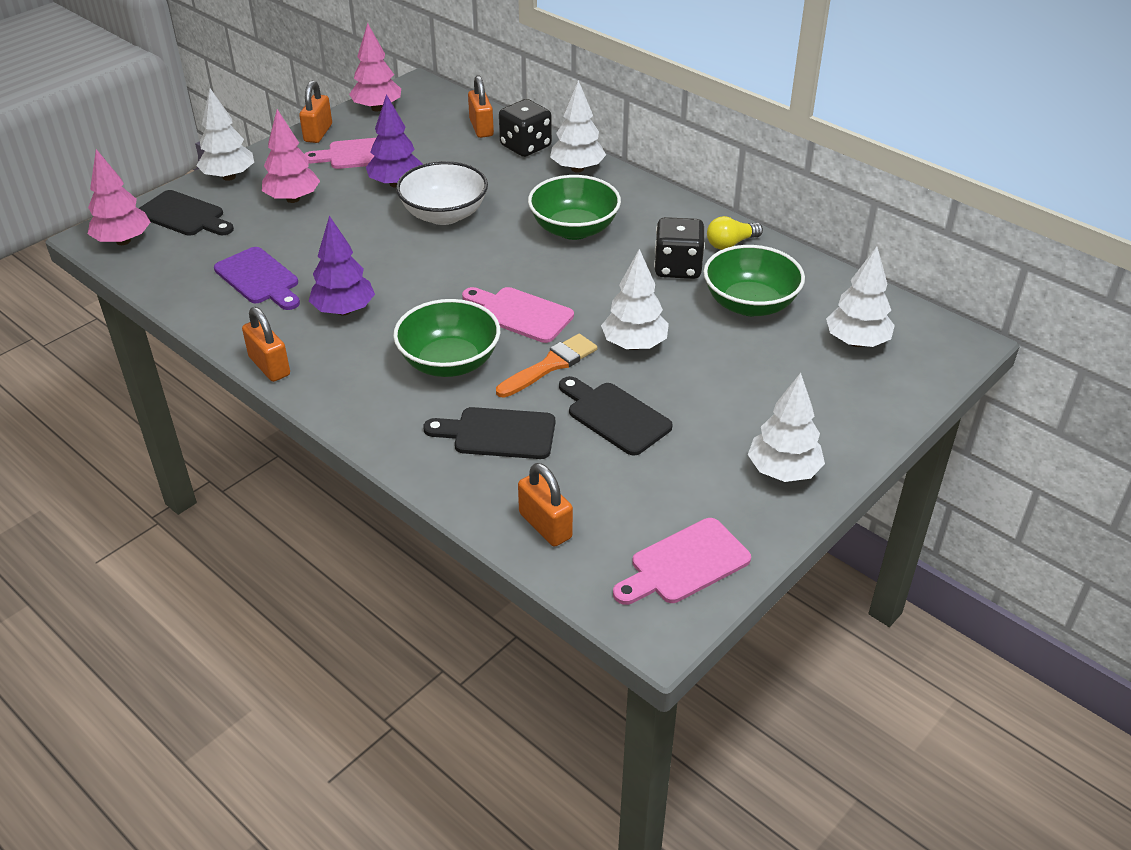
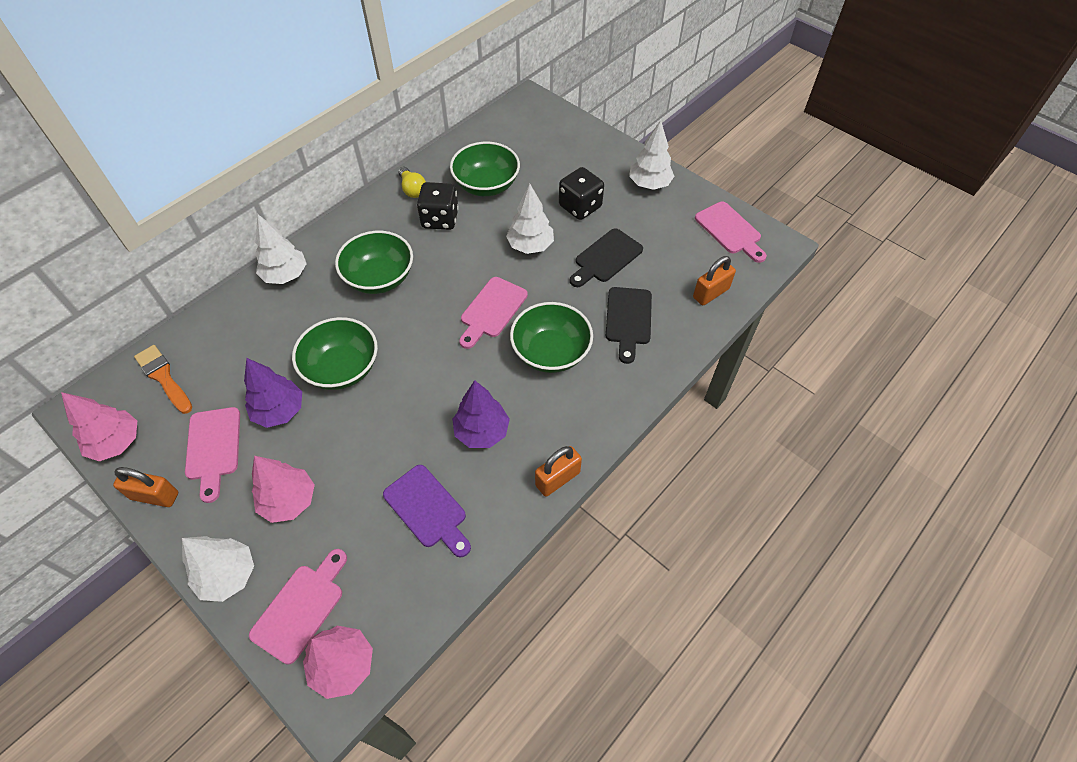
camera: 90 degrees left, 15 degrees up
(184, 215) = (301, 608): black cutting board -> pink cutting board
(259, 278) = (428, 509): purple cutting board -> purple cutting board turned 90 degrees clockwise
(444, 215) = (342, 368): white bowl -> green bowl
(481, 128) = (190, 347): orange padlock -> none
(525, 146) = (236, 312): black dice -> black dice (580, 206)
(550, 365) = (554, 292): orange brush -> orange brush (164, 377)
(856, 342) = (528, 141): white tree -> none

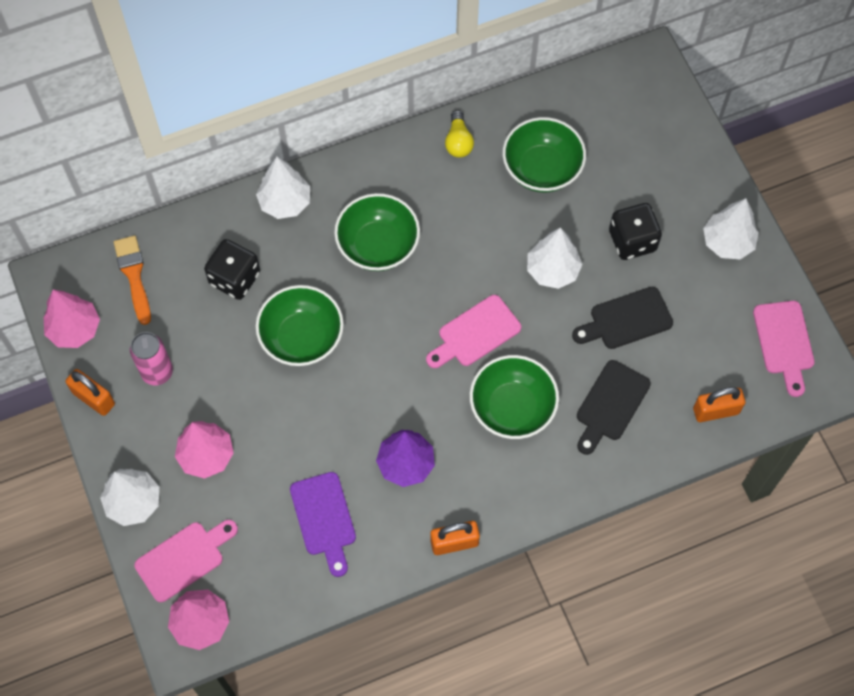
camera: 25 degrees right, 10 degrees up
(213, 448) = (157, 372): pink cutting board -> pink can
(279, 411) = (228, 359): purple tree -> none
(440, 219) = (471, 195): black dice -> black dice (235, 278)

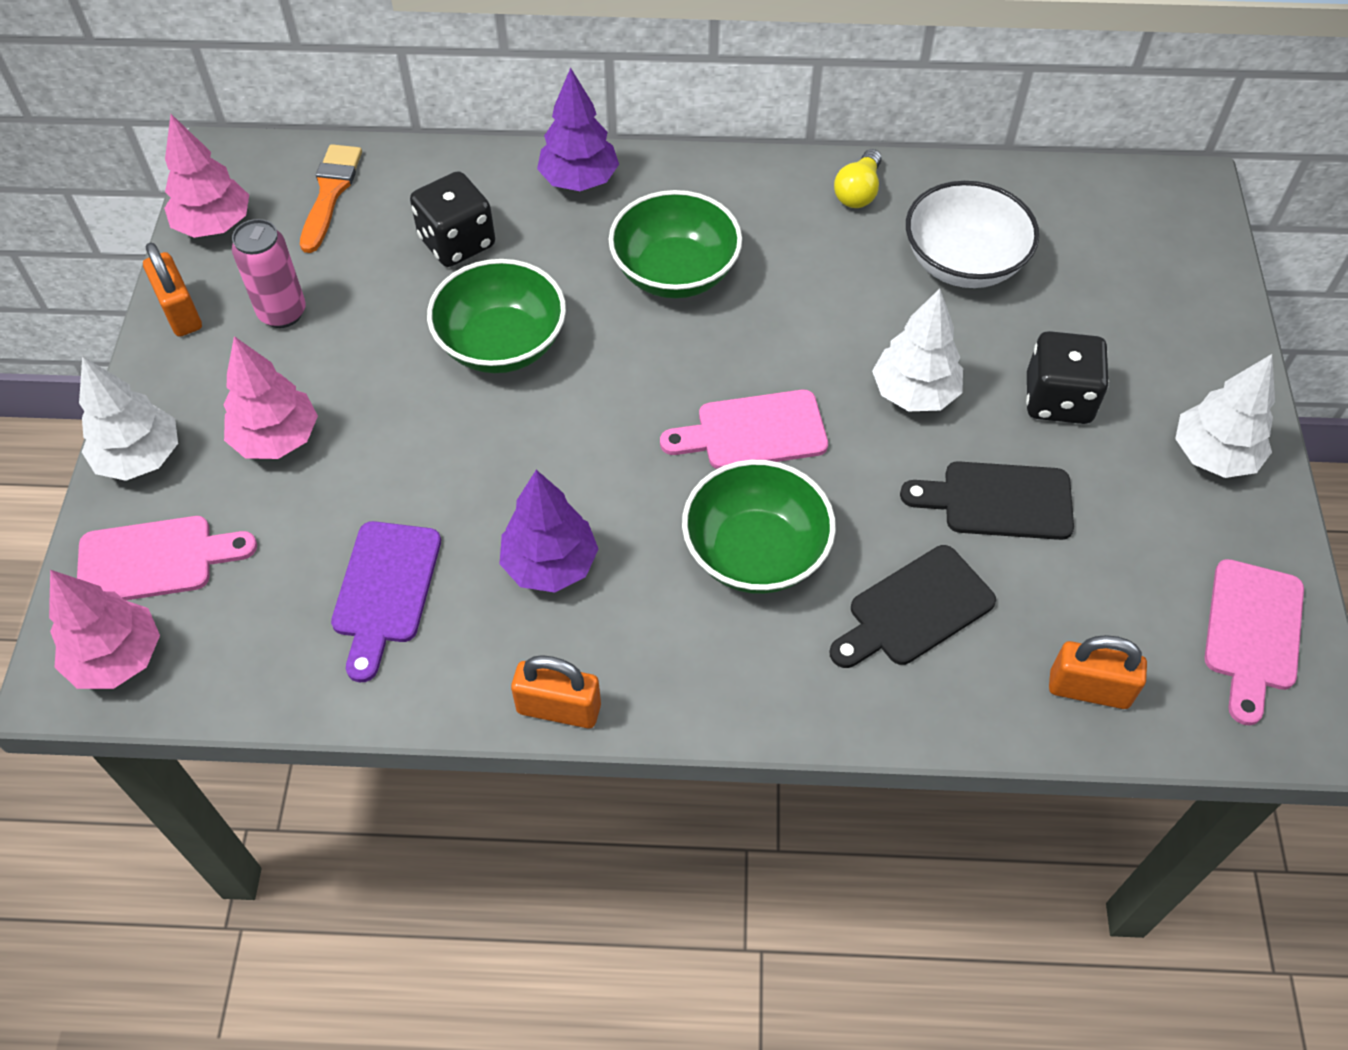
camera: 25 degrees right, 10 degrees down
(285, 202) = (579, 180): white tree -> purple tree
(542, 169) = (963, 263): green bowl -> white bowl

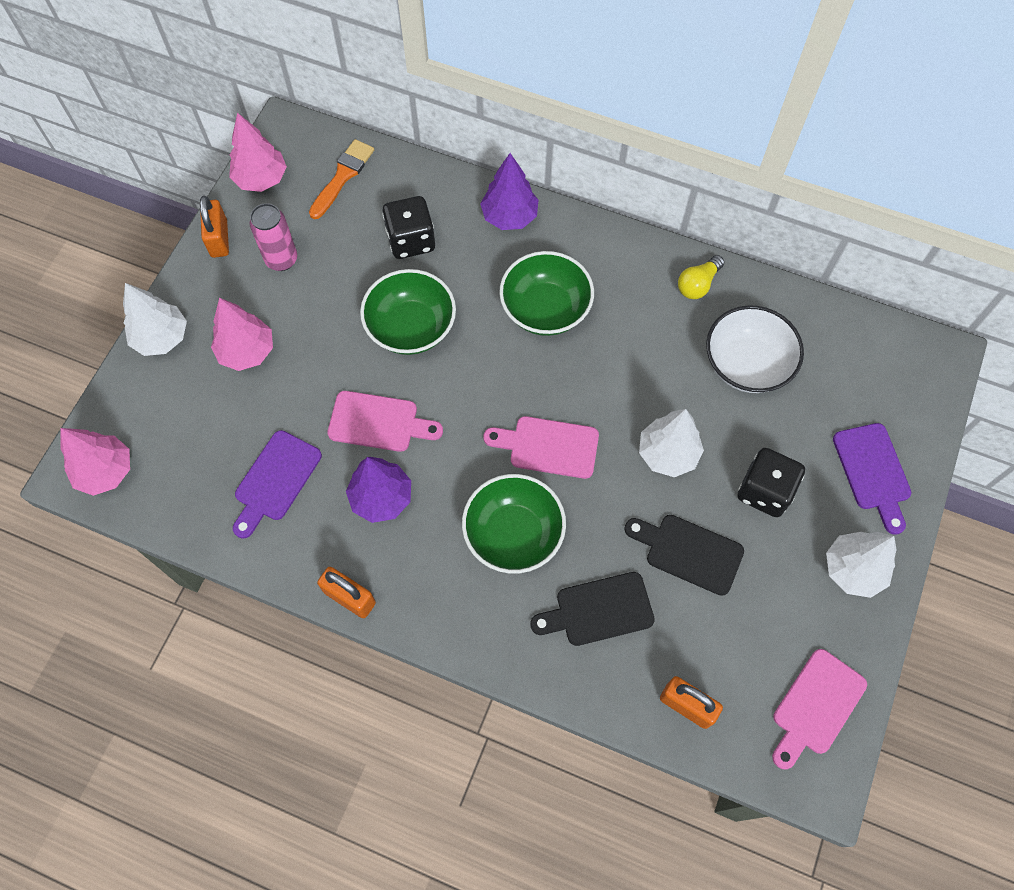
camera: 20 degrees right, 10 degrees up
(154, 559) = (147, 412): pink cutting board -> pink cutting board (378, 422)
(1178, 337) = (873, 472): none -> purple cutting board

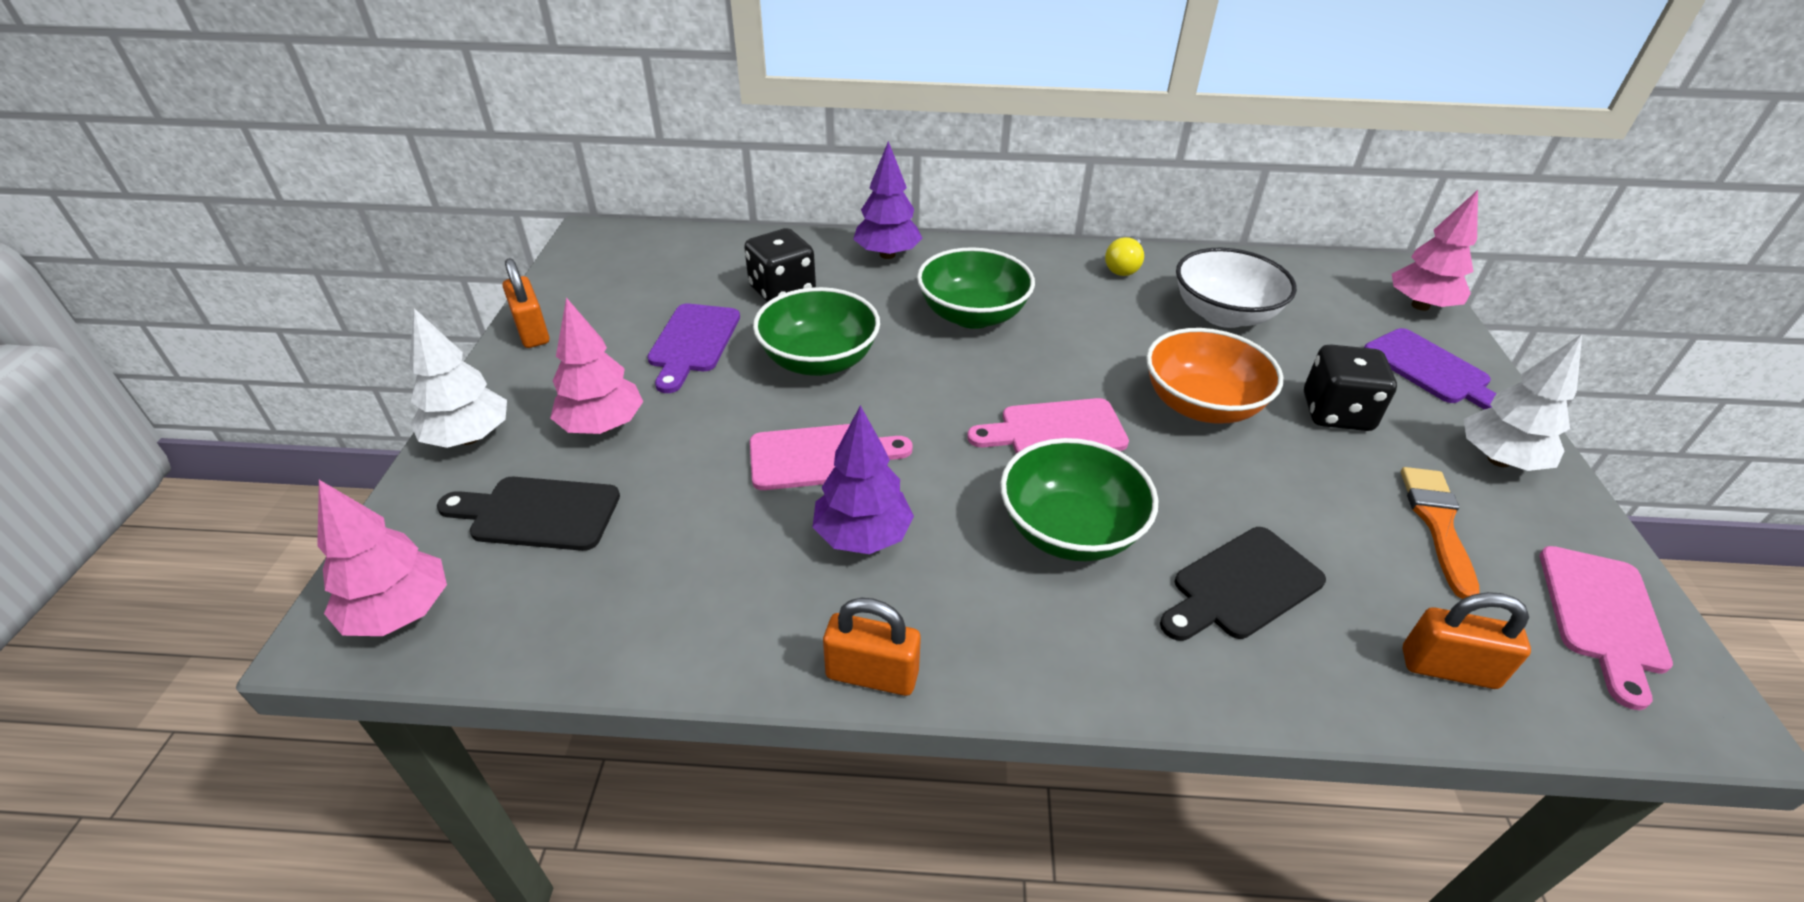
camera: 20 degrees left, 25 degrees down
(261, 179) = (574, 275): pink tree -> pink tree (1420, 305)
(275, 480) = (693, 555): purple cutting board -> purple cutting board (693, 342)
(281, 259) = (623, 334): pink can -> none
(343, 176) = (676, 257): orange brush -> orange brush (1438, 524)
(668, 454) = (1201, 405): white tree -> orange bowl
(689, 552) = (1303, 492): black cutting board -> black cutting board (538, 513)

